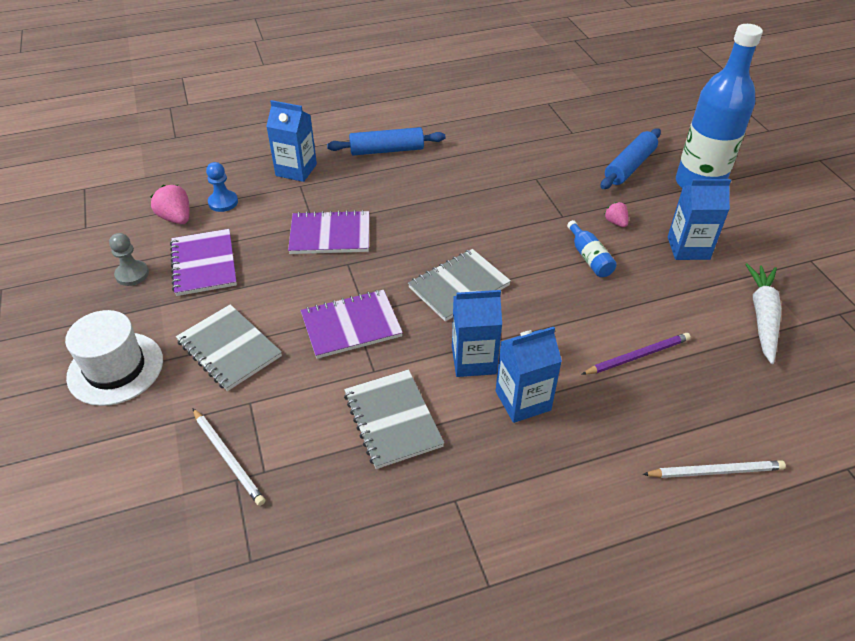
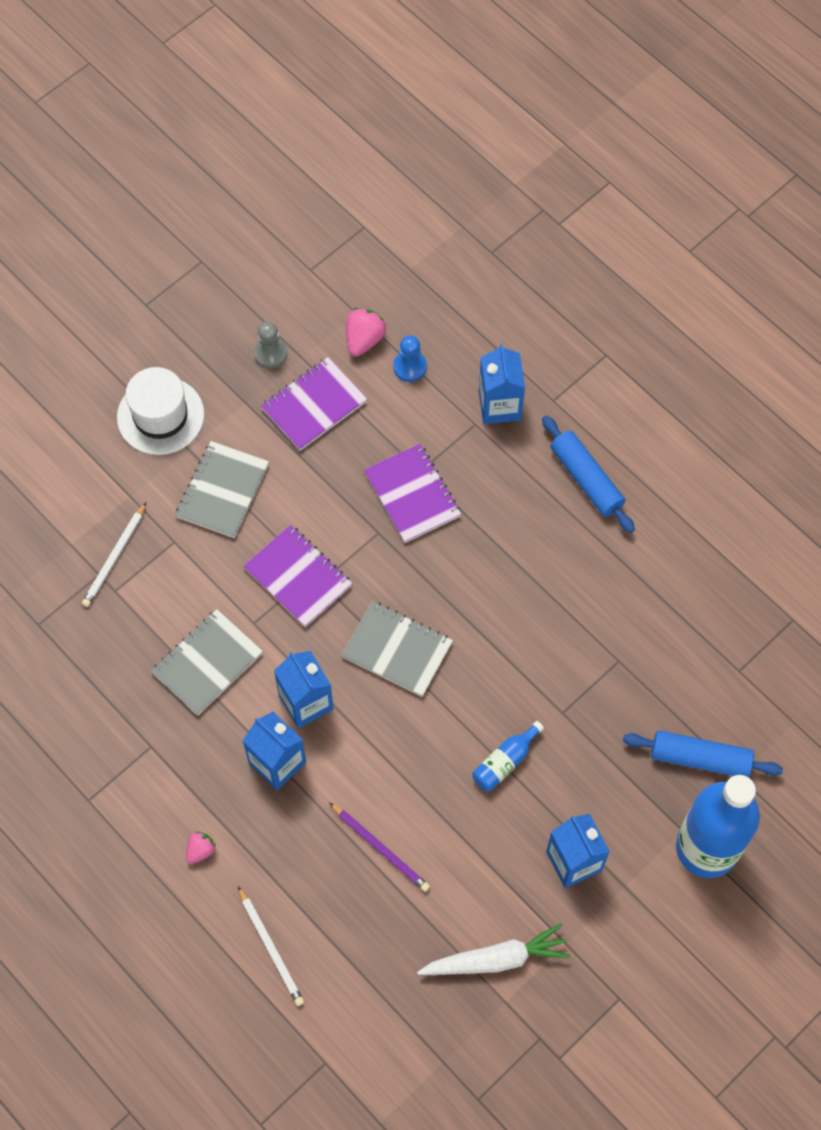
camera: 65 degrees right, 20 degrees up
(615, 222) = (580, 772): pink strawberry -> pink strawberry (200, 850)

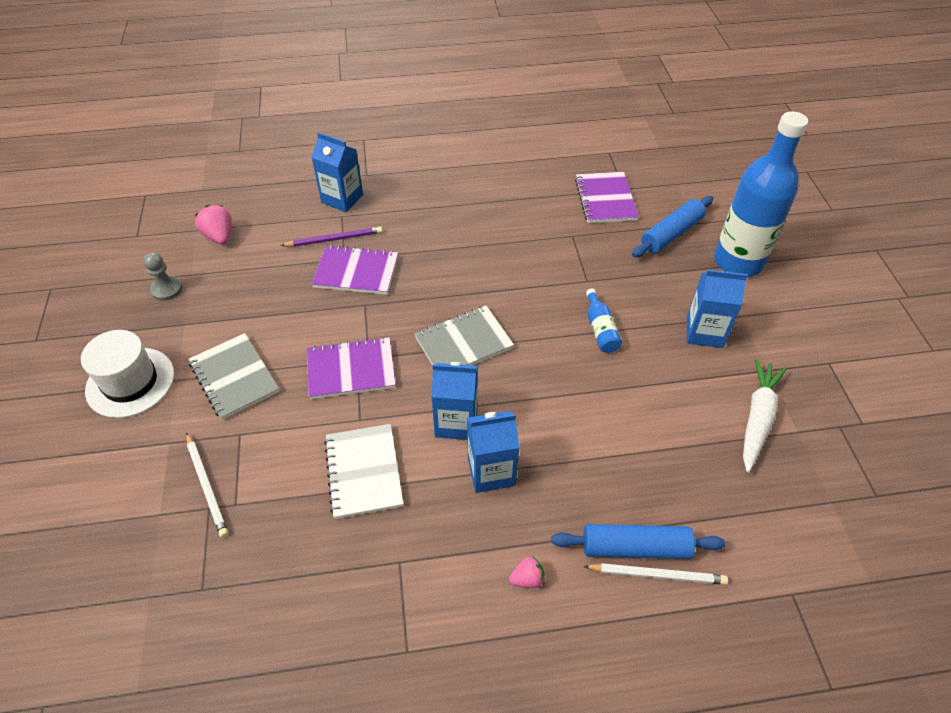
camera: 55 degrees left, 15 degrees down
(200, 850) = (527, 579): pink strawberry -> pink strawberry turned 90 degrees clockwise
(207, 663) = (363, 472): grey notebook -> white notebook
(314, 405) = (233, 287): purple notebook -> purple notebook (605, 199)
(380, 848) = (617, 442): purple pencil -> purple pencil (334, 239)
(410, 367) = (266, 225): blue pawn -> none
(586, 479) = (434, 187): blue rolling pin -> blue rolling pin (635, 548)

